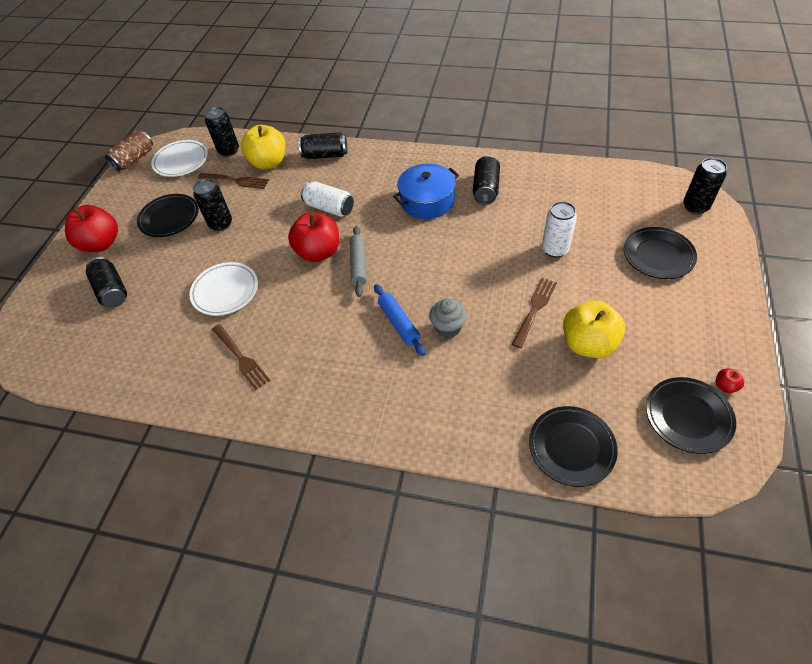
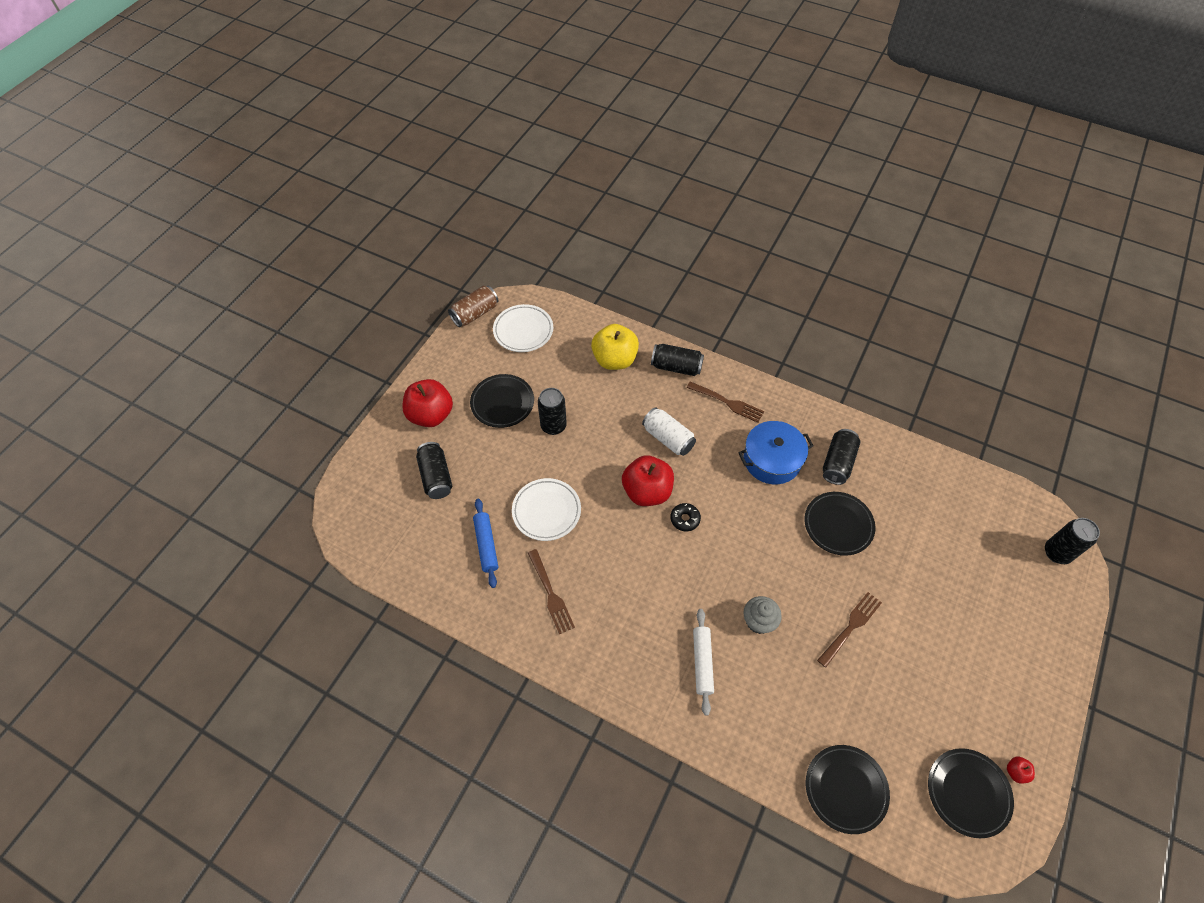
camera: 10 degrees right, 5 degrees up
(229, 151) = (575, 331): black can -> none
(236, 181) = (577, 374): brown fork -> brown fork (727, 402)
(358, 264) = (685, 519): grey rolling pin -> black donut
(399, 323) = (711, 601): blue rolling pin -> blue rolling pin (486, 545)
(402, 376) = (702, 662): none -> white rolling pin
(555, 249) = (890, 561): white can -> none
(588, 344) = (893, 683): yellow apple -> none
(658, 256) = (996, 602): black plate -> black plate (838, 525)

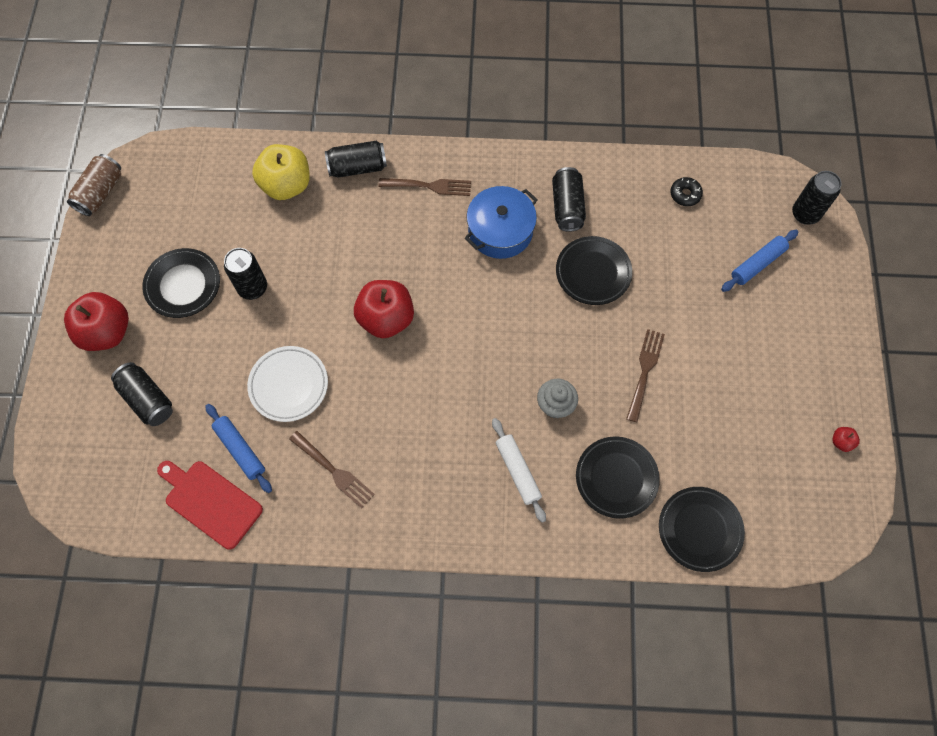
camera: 25 degrees left, 10 degrees up
(445, 575) = (210, 502): none -> red cutting board
(523, 331) = (167, 191): white plate -> none
(668, 438) = (383, 251): white can -> none
(685, 519) = (438, 331): black donut -> black donut (685, 194)
(967, 793) = (807, 481): black plate -> black plate (616, 478)
(993, 578) = (757, 264): none -> blue rolling pin

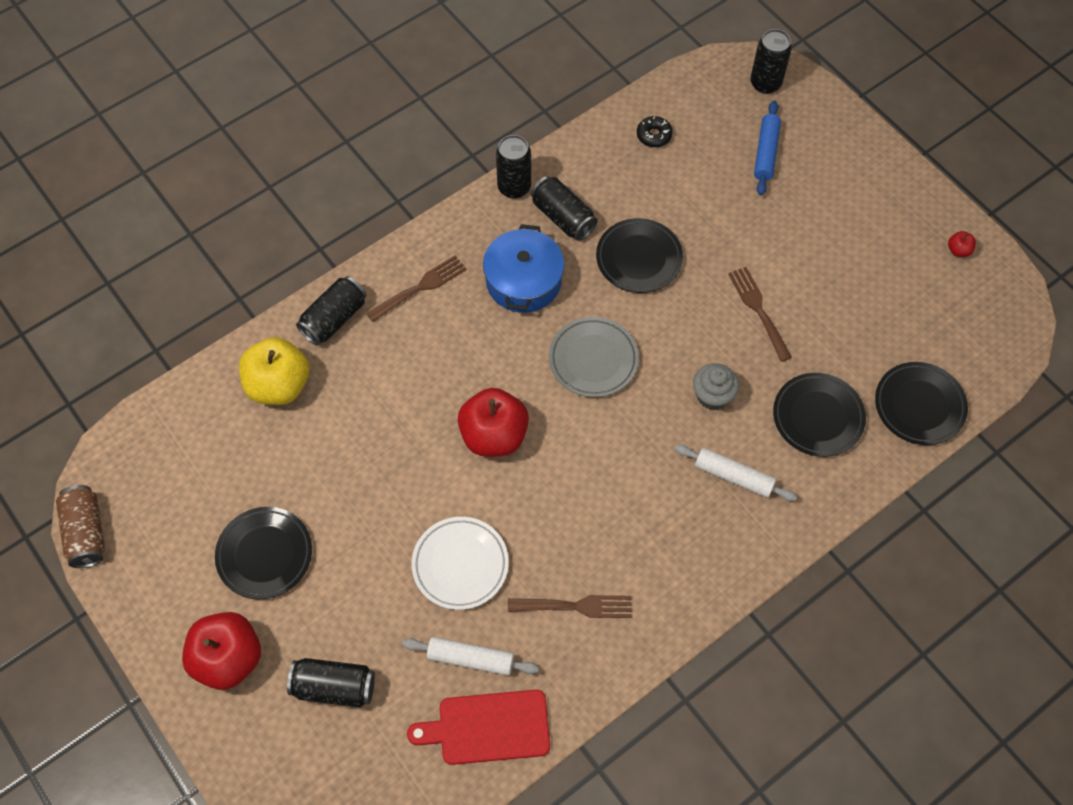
camera: 40 degrees left, 5 degrees down
(240, 450) = (470, 658): blue rolling pin -> white rolling pin
(253, 288) = (338, 504): black can -> black can (514, 187)
(497, 318) = (593, 360): none -> grey plate

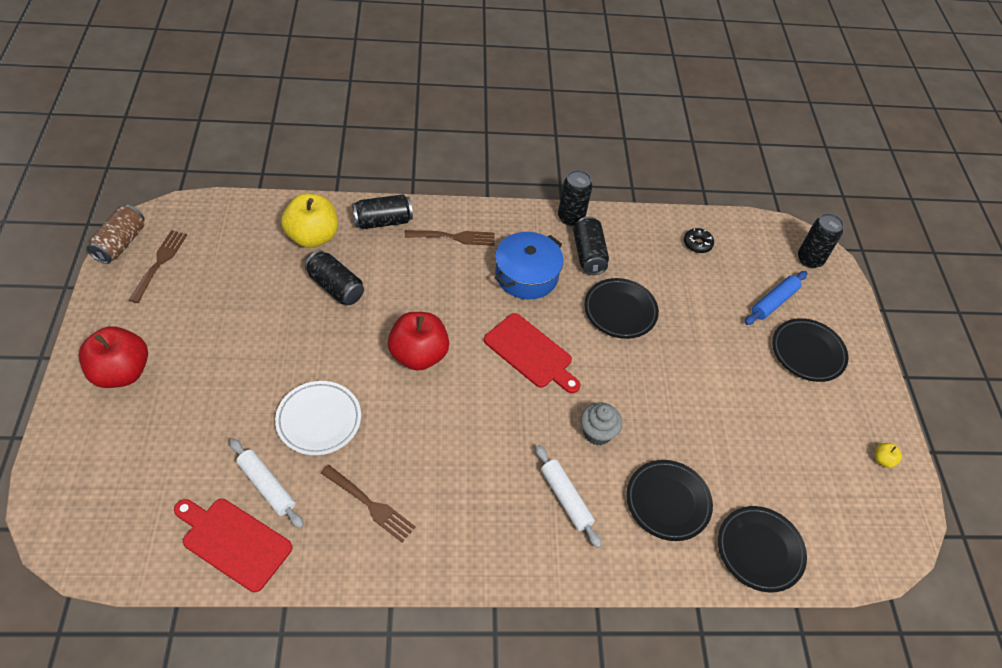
camera: 30 degrees right, 10 degrees down
(265, 554) = (205, 327): black plate -> black plate (807, 352)
(334, 687) = (164, 438): black can -> black can (336, 287)
(593, 360) = (530, 353): grey plate -> red cutting board
(759, 310) = (682, 399): brown fork -> brown fork (159, 263)
(958, 250) = (882, 460): red apple -> yellow apple

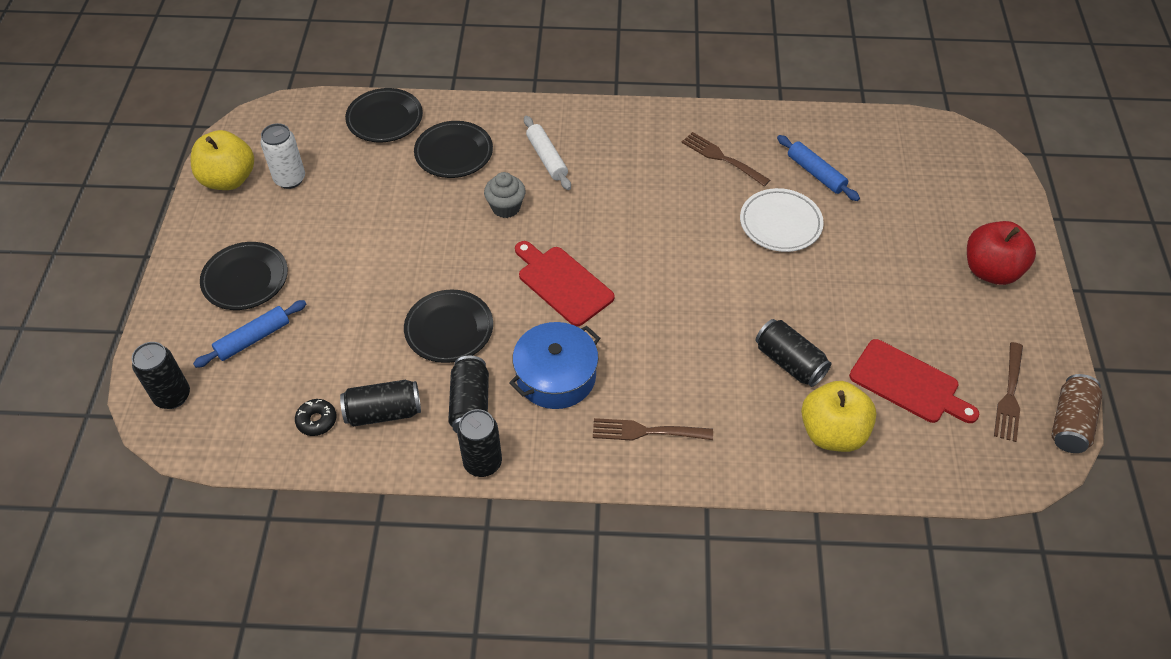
camera: 170 degrees left, 0 degrees up
(233, 542) = (832, 137): red cutting board -> red cutting board (908, 383)
(267, 486) = (816, 173): white rolling pin -> blue rolling pin
(383, 221) = (743, 457): black can -> black can (383, 412)
(418, 355) = (686, 283): red apple -> none
(823, 462) = (290, 179): none -> white can
(882, 460) = (229, 179): yellow apple -> yellow apple, size x2.45

